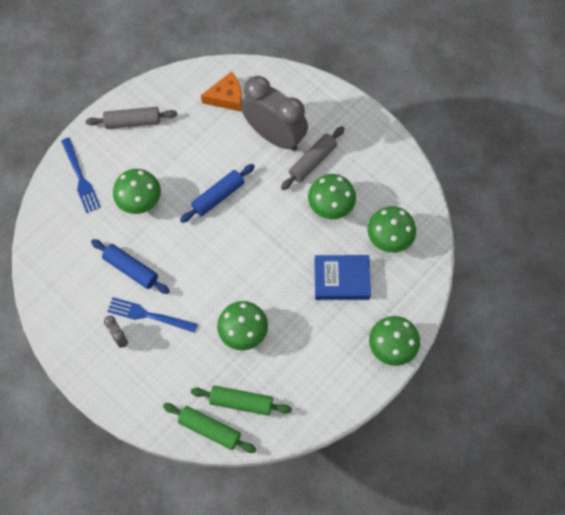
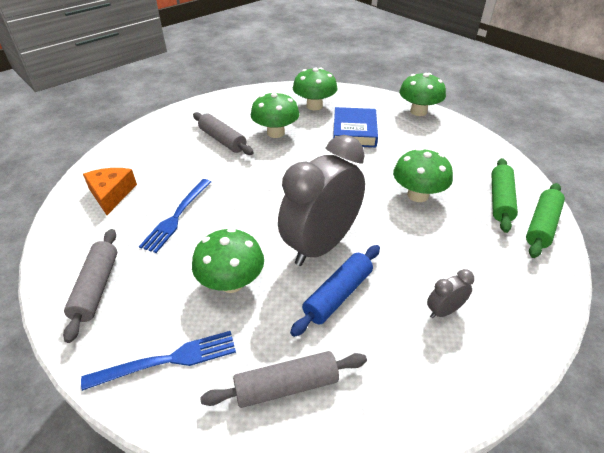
camera: 85 degrees left, 25 degrees down
(65, 243) = (286, 386): none -> grey rolling pin
(148, 315) = (406, 278): blue fork -> blue fork (176, 217)
(218, 196) = (245, 207): blue rolling pin -> none
(274, 136) = (181, 162): grey clock -> grey clock (321, 245)

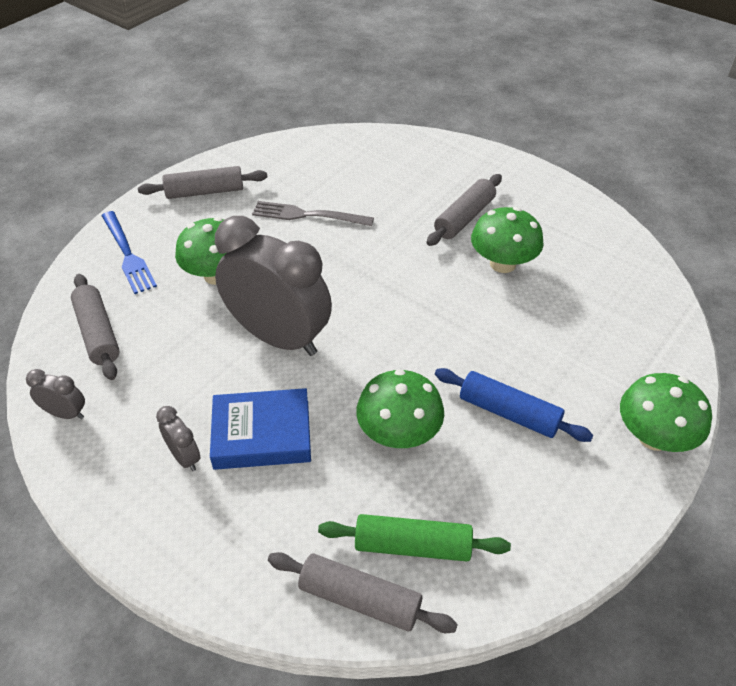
camera: 80 degrees right, 5 degrees up
(111, 194) = (333, 162): orange cheese -> none
(176, 217) = (306, 215): blue fork -> grey fork
(314, 106) = (600, 295): green mushroom -> none
(338, 295) = (204, 359): blue rolling pin -> blue rolling pin (509, 413)
(354, 131) = (543, 350): blue book -> blue book (262, 434)
(396, 411) = (66, 413): none -> grey clock
(541, 225) = (360, 599): green rolling pin -> grey rolling pin

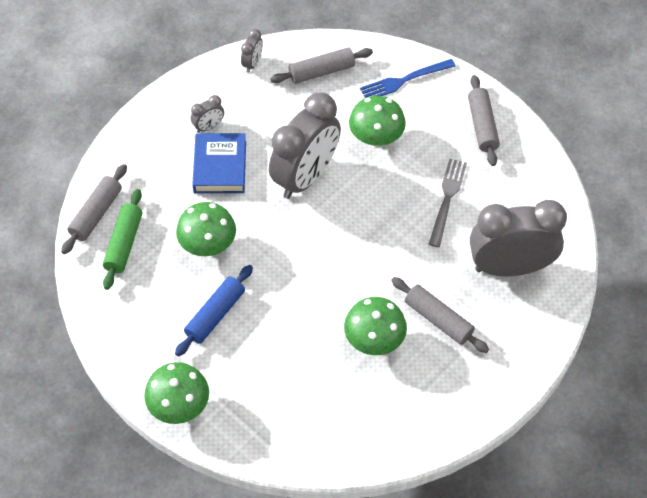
camera: 95 degrees right, 10 degrees up
(390, 172) = (509, 267): none -> grey clock

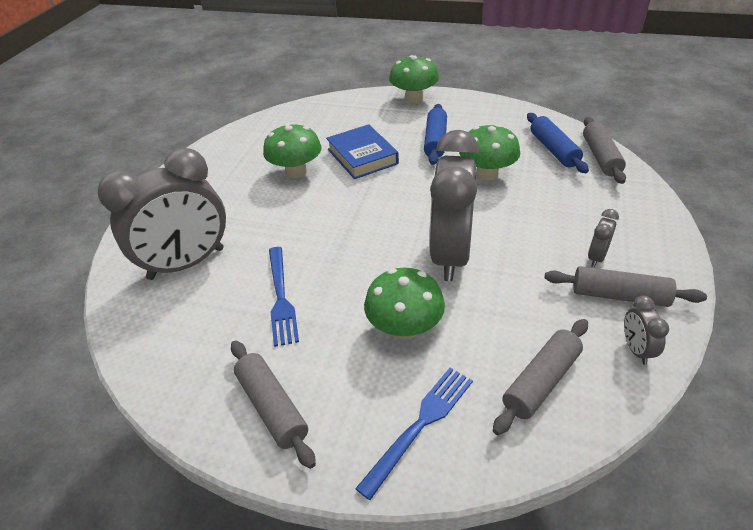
camera: 155 degrees right, 15 degrees down
(124, 244) = (553, 150): green rolling pin -> blue rolling pin
(220, 167) = (542, 228): blue book -> blue book (362, 156)
(438, 319) = (245, 201): grey rolling pin -> grey rolling pin (619, 295)
(447, 198) = (281, 298): grey fork -> blue fork

